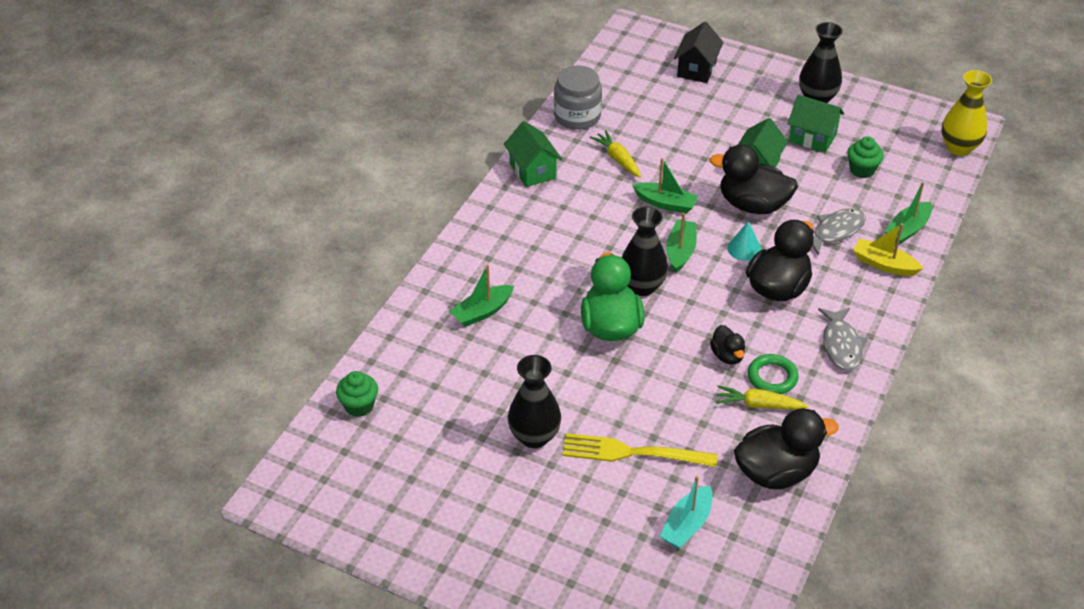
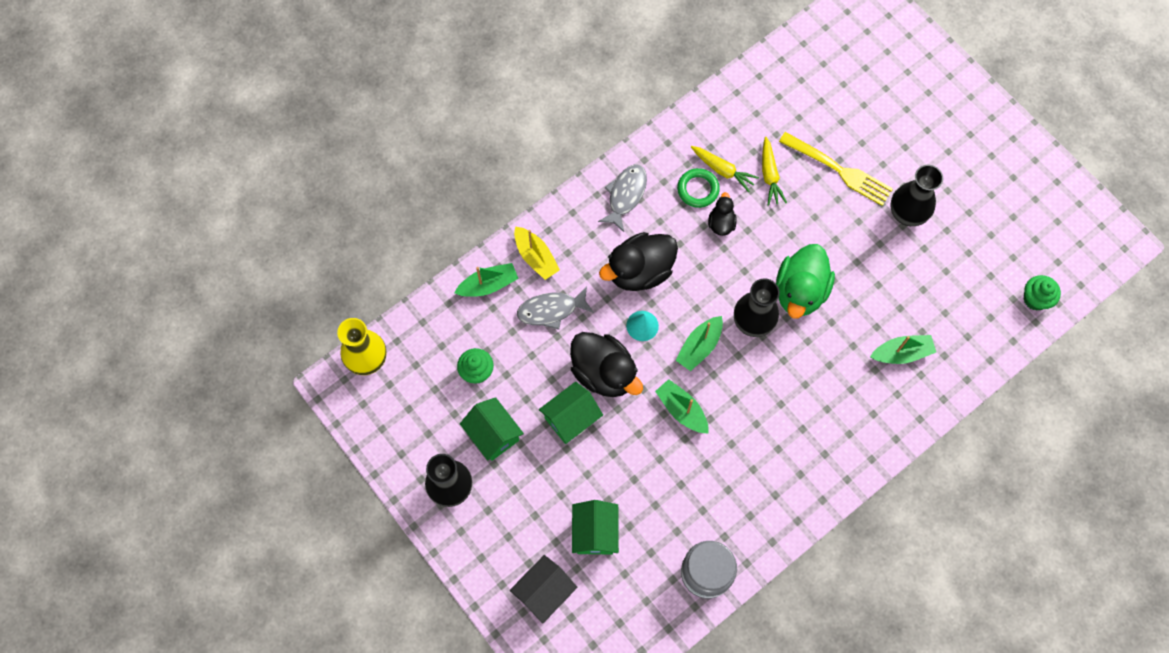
camera: 155 degrees left, 25 degrees up
(532, 170) = (786, 511): green house -> green house (595, 533)
(618, 159) = (696, 489): yellow carrot -> yellow carrot (769, 175)
(687, 525) = (828, 100): turquoise boat -> none
(776, 472) = (743, 112): black duck -> none

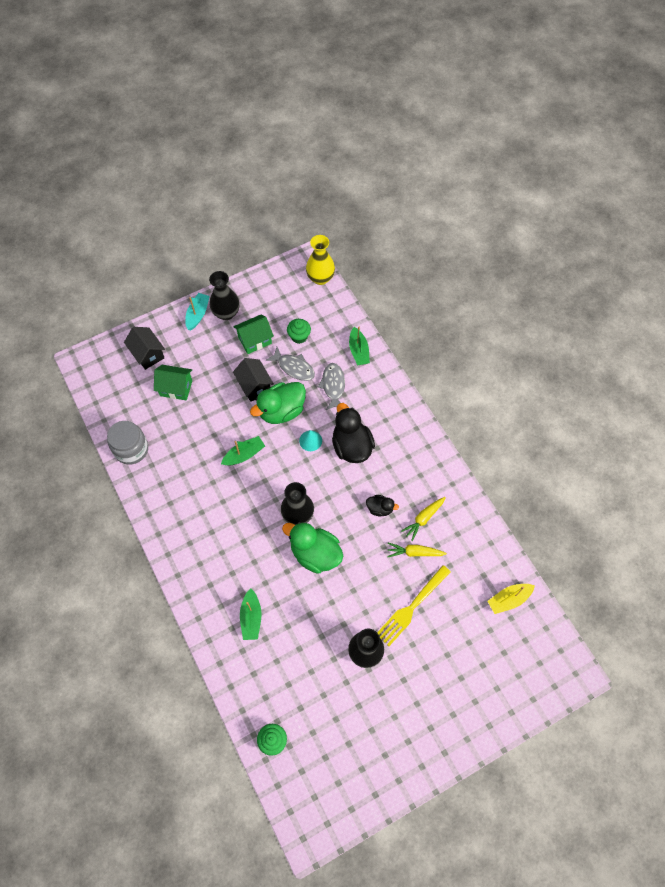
camera: 100 degrees right, 5 degrees down
(460, 532) = (198, 314): none -> turquoise boat
(535, 257) = (374, 382): yellow boat -> yellow boat (509, 599)
(571, 419) = (254, 386): green house -> black house
(604, 373) = (281, 411): black duck -> green duck
(625, 195) = (412, 447): grey fish -> grey fish (294, 367)
(698, 189) = (410, 497): green ring -> none
(699, 346) = (287, 475): green boat -> none

